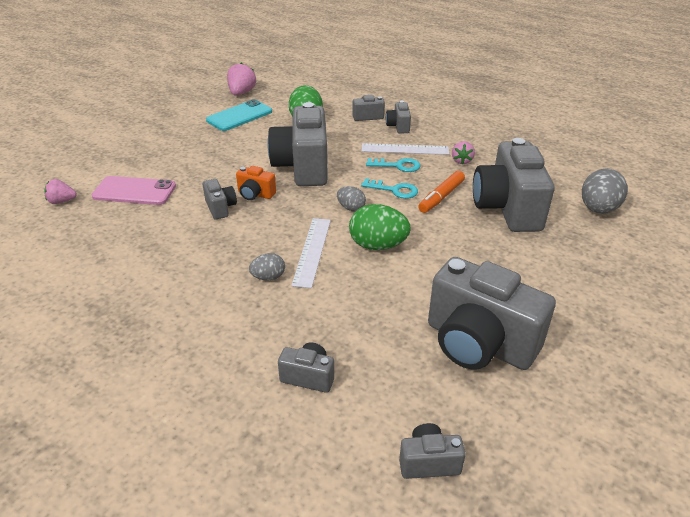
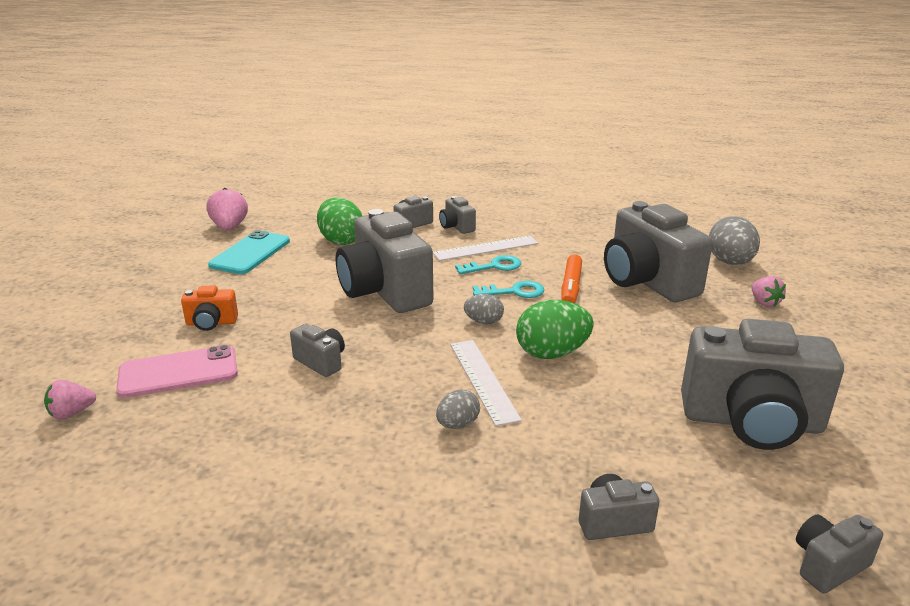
camera: 25 degrees left, 10 degrees down
(255, 194) = (353, 335): orange camera -> orange camera (211, 323)
(461, 161) = (557, 247): pink strawberry -> pink strawberry (764, 302)

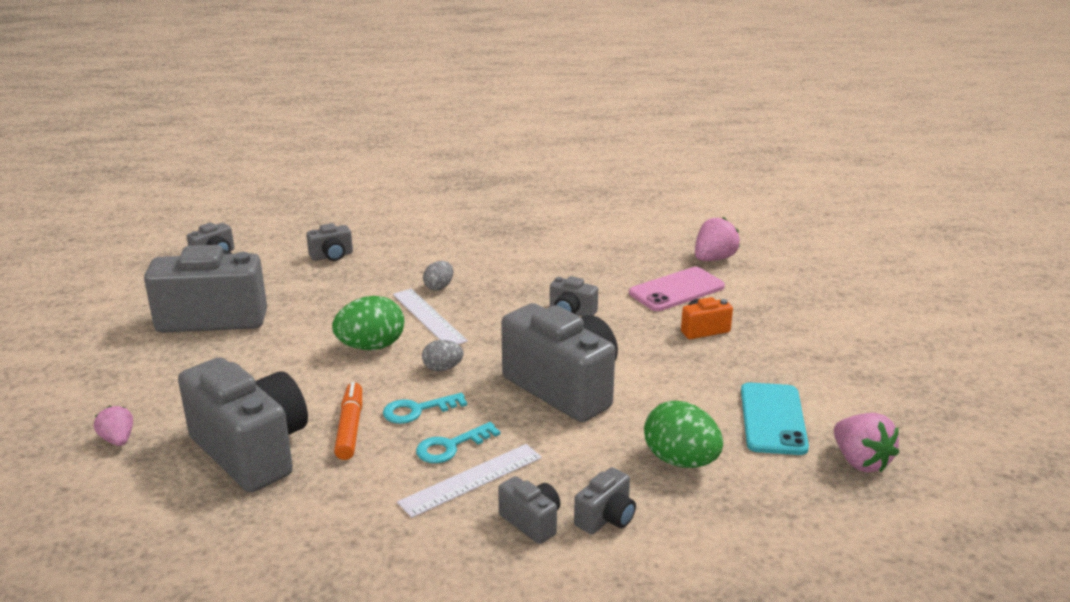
camera: 165 degrees right, 0 degrees up
(71, 413) = (714, 259): pink strawberry -> pink strawberry, size x1.55
(730, 262) = (117, 507): grey egg -> none

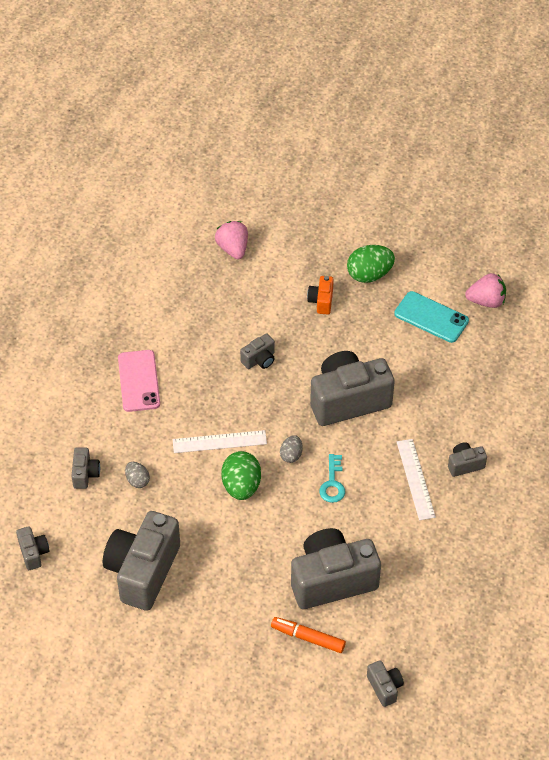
camera: 65 degrees left, 25 degrees up
(118, 440) = (282, 651): pink strawberry -> none
(350, 428) = (333, 523): orange marker -> orange marker (308, 638)
(439, 287) = (178, 422): grey egg -> grey egg (137, 480)
(451, 446) = (379, 478): turquoise key -> none
(606, 518) = (477, 431): grey camera -> grey camera (384, 687)
(676, 290) = (264, 290): pink phone -> pink phone (139, 381)
(681, 461) = (447, 377): green egg -> green egg (369, 275)

